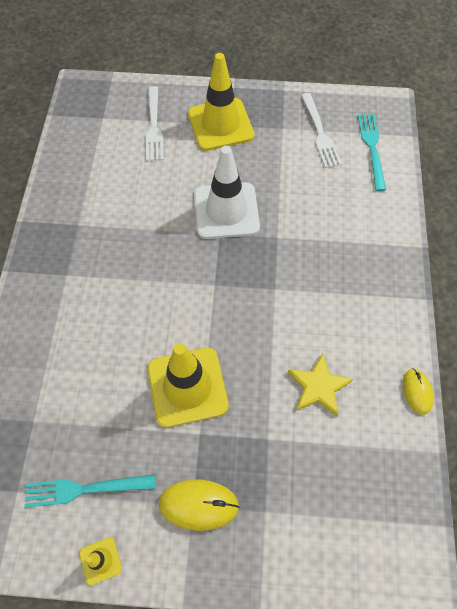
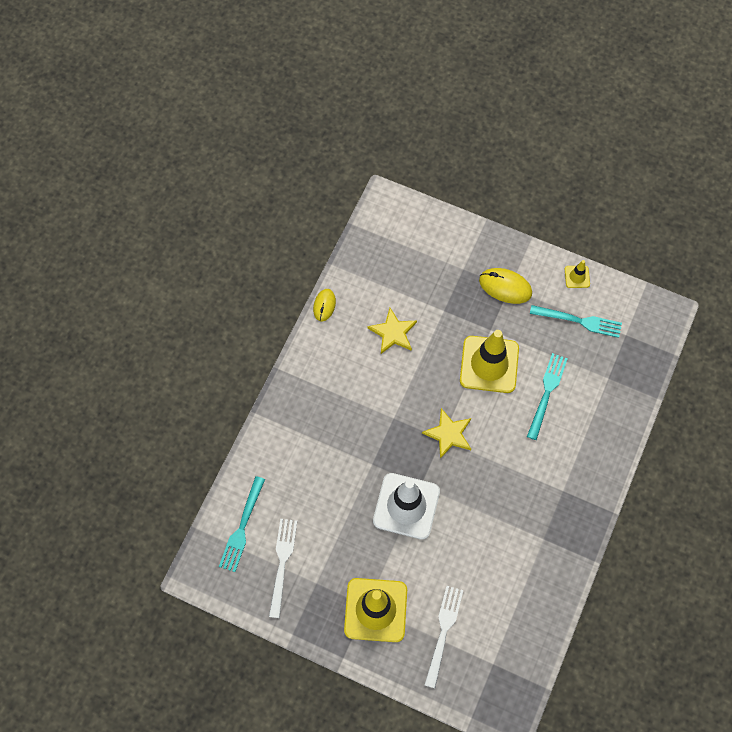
camera: 160 degrees left, 5 degrees up
(107, 376) = (547, 392): none -> turquoise fork
(208, 292) = (448, 434): none -> yellow star

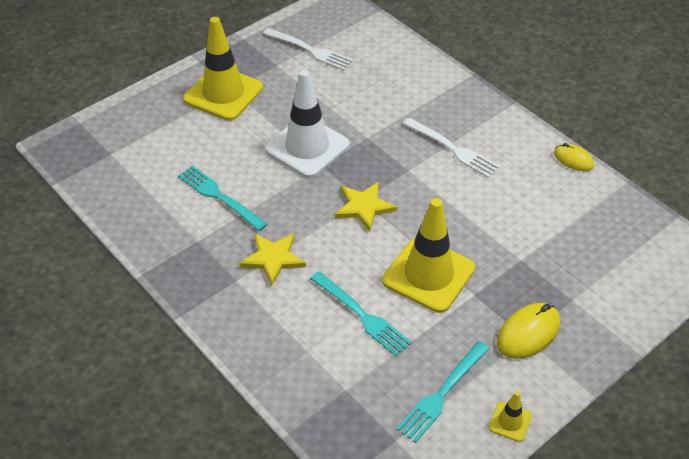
camera: 115 degrees right, 20 degrees down
(242, 528) = (360, 36): turquoise fork -> turquoise fork (219, 196)
(393, 332) = (512, 204): yellow star -> yellow star (273, 258)
(443, 631) = (168, 130): white fork -> white fork (453, 149)

